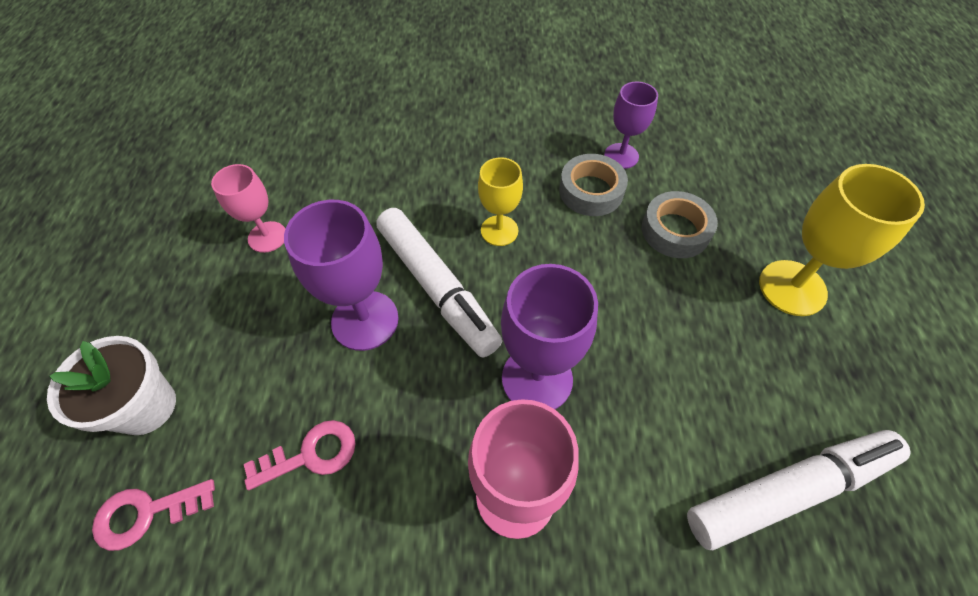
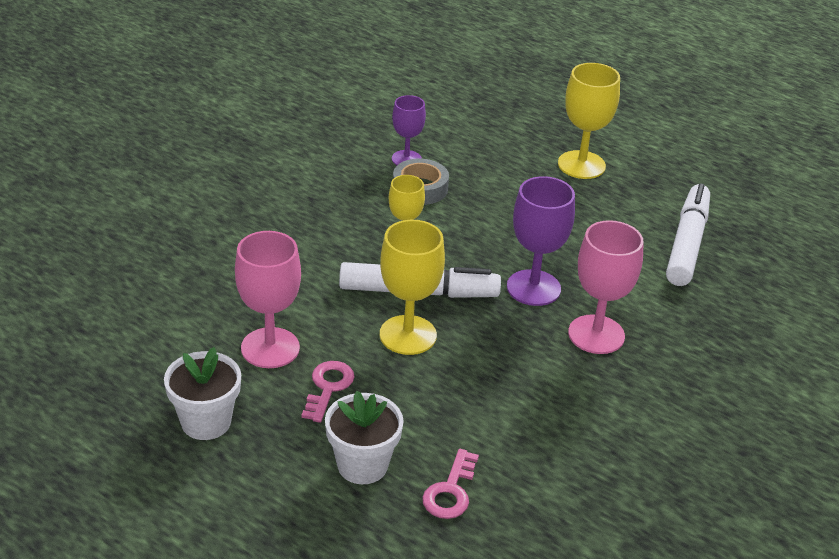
camera: 55 degrees left, 20 degrees down
(141, 258) = (206, 422): none -> white flower pot
(267, 237) = (270, 348): pink goblet -> pink goblet, size x1.59
(311, 454) = (485, 402): pink key -> pink key (328, 387)
(365, 320) = (408, 335): purple goblet -> yellow goblet
(675, 230) = (493, 177): grey tape -> none

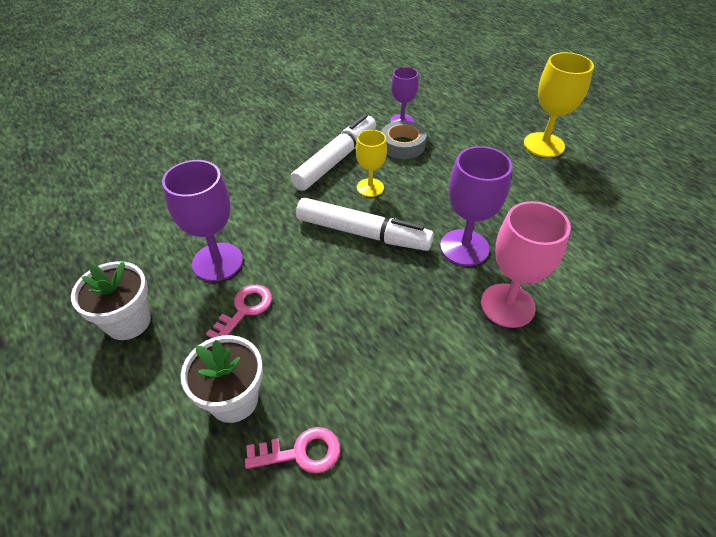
camera: 20 degrees right, 10 degrees up
(270, 348) = (217, 262): pink goblet -> purple goblet
(408, 335) = (336, 272): yellow goblet -> none
(450, 491) = (301, 452): pink key -> pink key turned 135 degrees counterclockwise
(687, 244) = (621, 229): white marker -> white marker (336, 160)

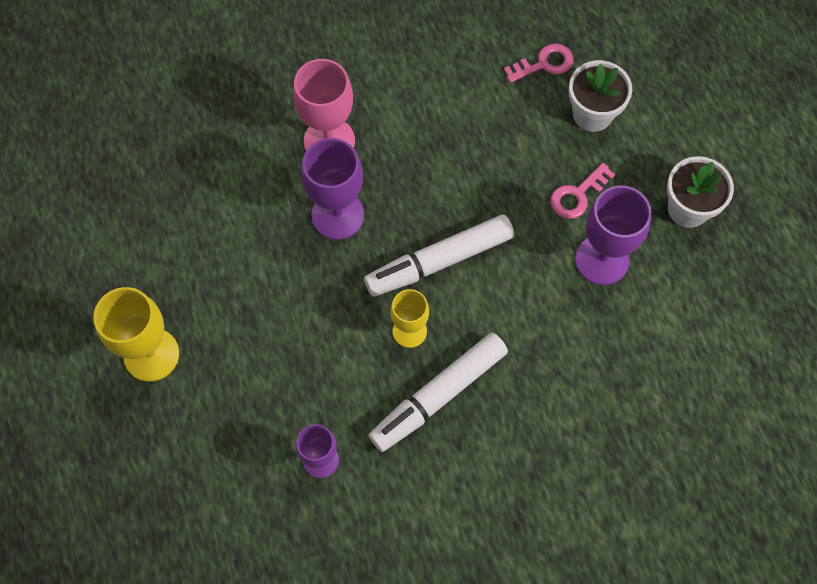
camera: 165 degrees left, 20 degrees up
(301, 452) = (544, 64): pink key -> pink key turned 150 degrees clockwise
(363, 233) = (439, 261): white marker -> white marker turned 60 degrees counterclockwise
(402, 145) = (340, 403): grey tape -> none

